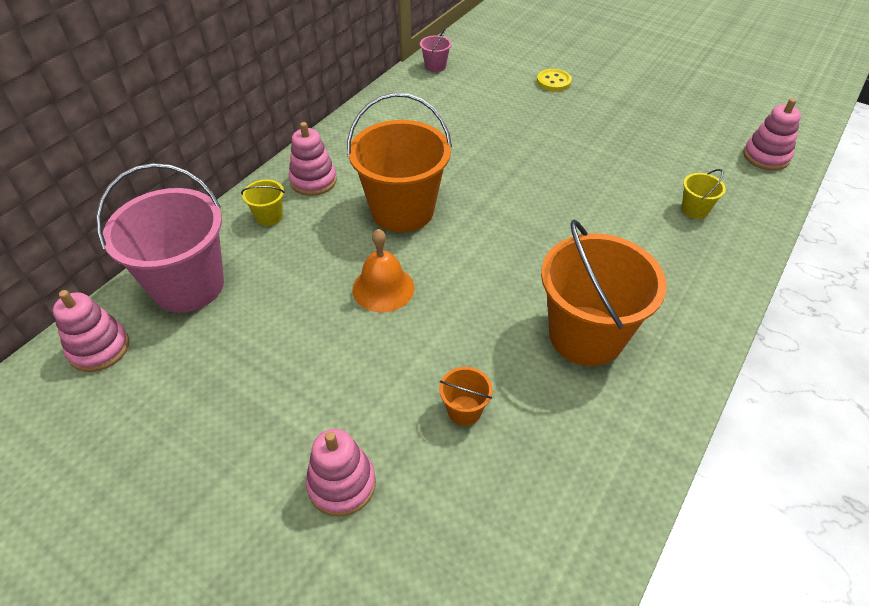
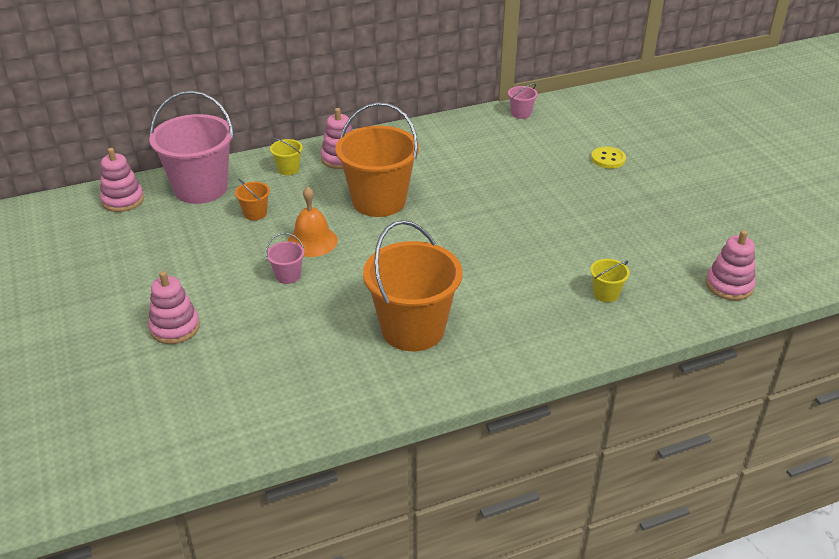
camera: 35 degrees right, 10 degrees down
(400, 343) = (288, 276): none -> pink bucket
(464, 410) = (283, 329): orange bucket -> orange bucket (255, 213)

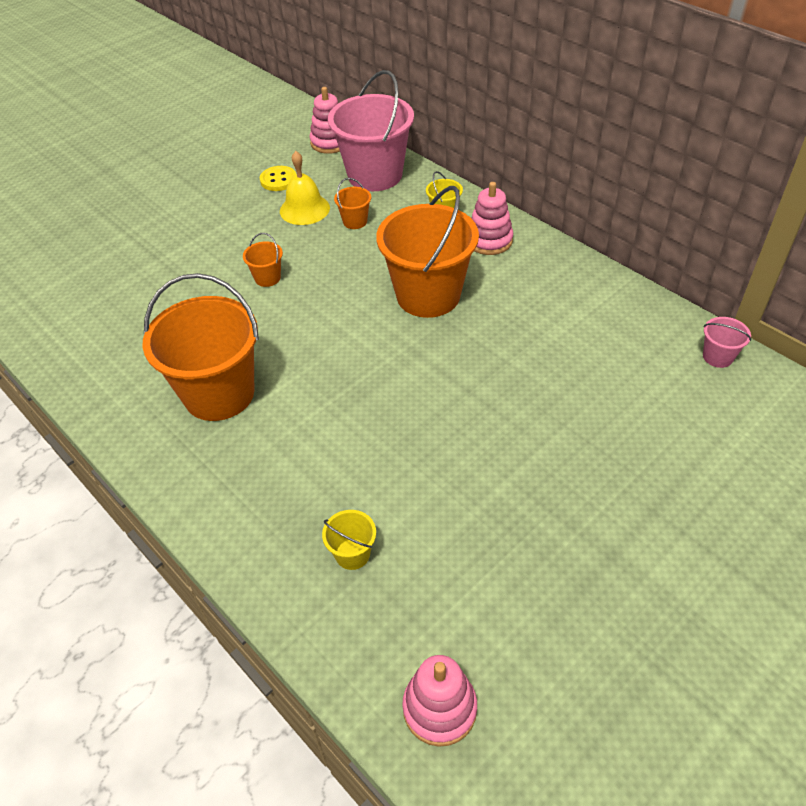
camera: 70 degrees right, 10 degrees up
(175, 328) = (168, 241): pink stacking toy -> none
(210, 236) = (304, 209): none -> yellow bell
(288, 276) = (267, 278): pink bucket -> orange bucket
(312, 241) = (330, 273): orange bell -> none
(608, 159) = (676, 482): yellow button -> yellow button (278, 180)

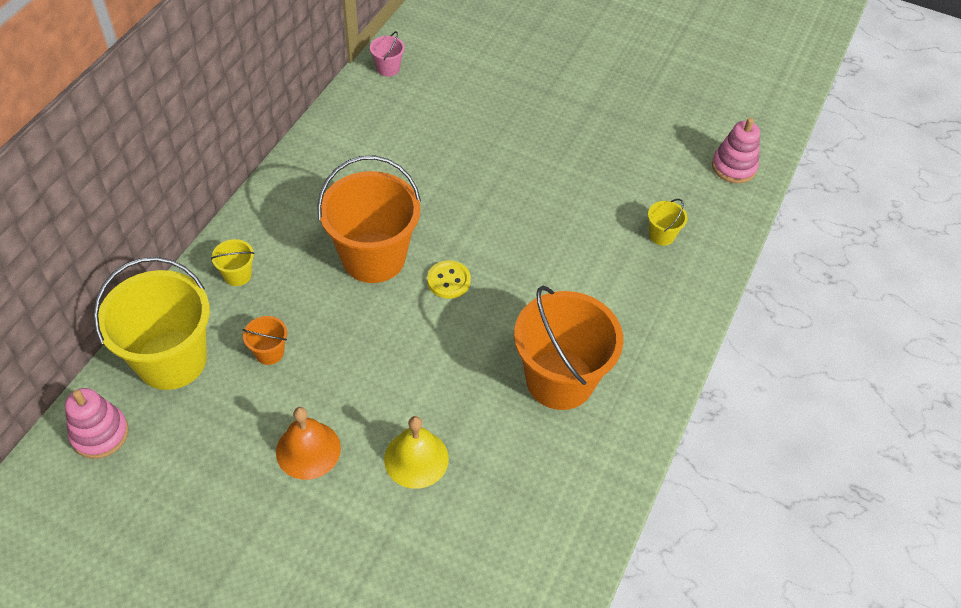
camera: 115 degrees left, 5 degrees up
(254, 229) = (308, 450): none -> orange bell
(267, 278) = (389, 402): orange bucket -> none
(278, 180) = (199, 464): yellow button -> yellow button (448, 281)
(304, 209) = (256, 411): yellow bell -> yellow bell (416, 458)
(375, 175) = (172, 360): pink bucket -> yellow bucket
(489, 240) = (276, 228): pink stacking toy -> none

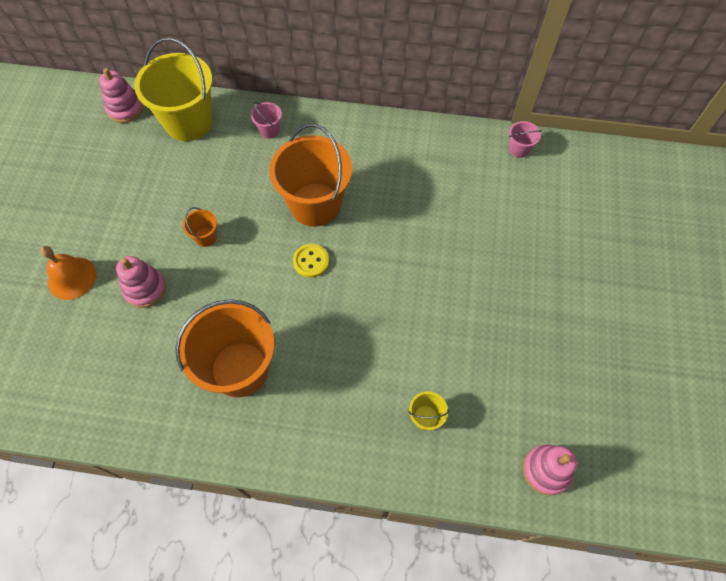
camera: 75 degrees right, 10 degrees up
(237, 275) = (269, 130): yellow bucket -> pink bucket
(269, 352) = (210, 172): orange bucket -> orange bucket (206, 237)
(308, 450) = (138, 221): orange bell -> orange bell (72, 278)
(416, 458) = (145, 289): yellow bell -> pink stacking toy

